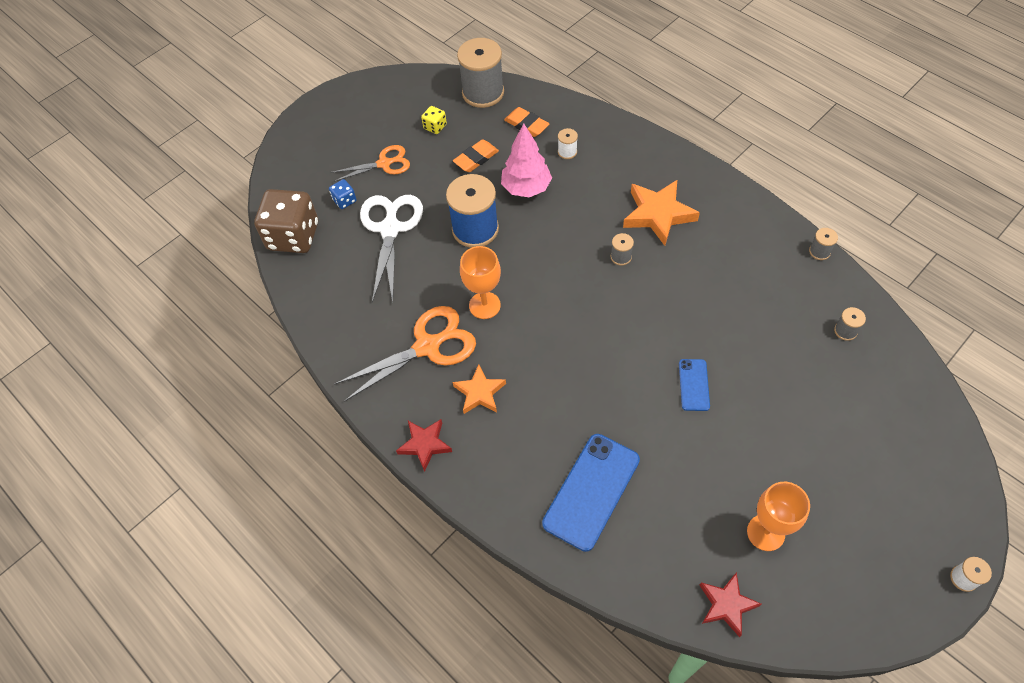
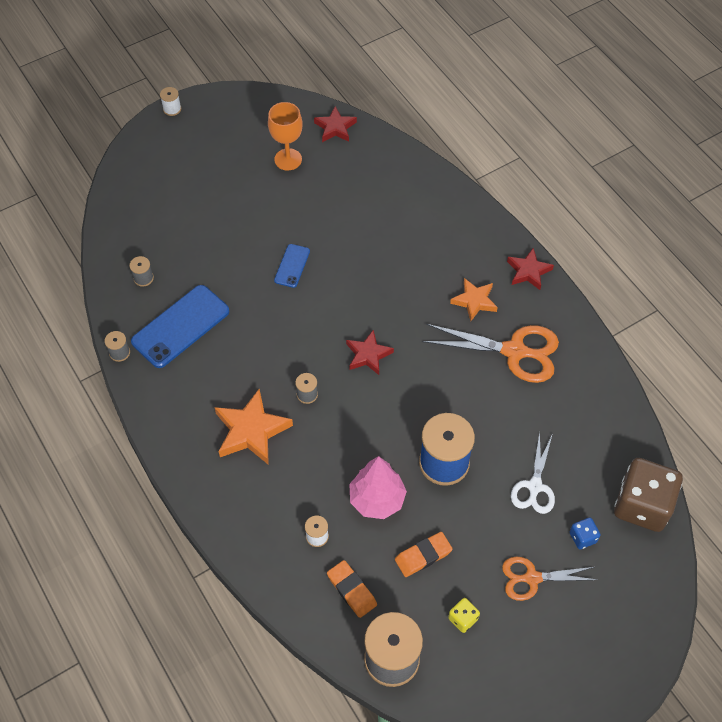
camera: 170 degrees left, 0 degrees up
(390, 229) = (534, 486): white scissors -> white scissors, size x0.63
(427, 347) = (514, 351): orange scissors -> orange scissors turned 150 degrees counterclockwise
(484, 305) = (453, 378): orange goblet -> none
(575, 307) = (368, 355): none -> red star
(591, 491) = (403, 210): blue phone -> blue phone (180, 326)

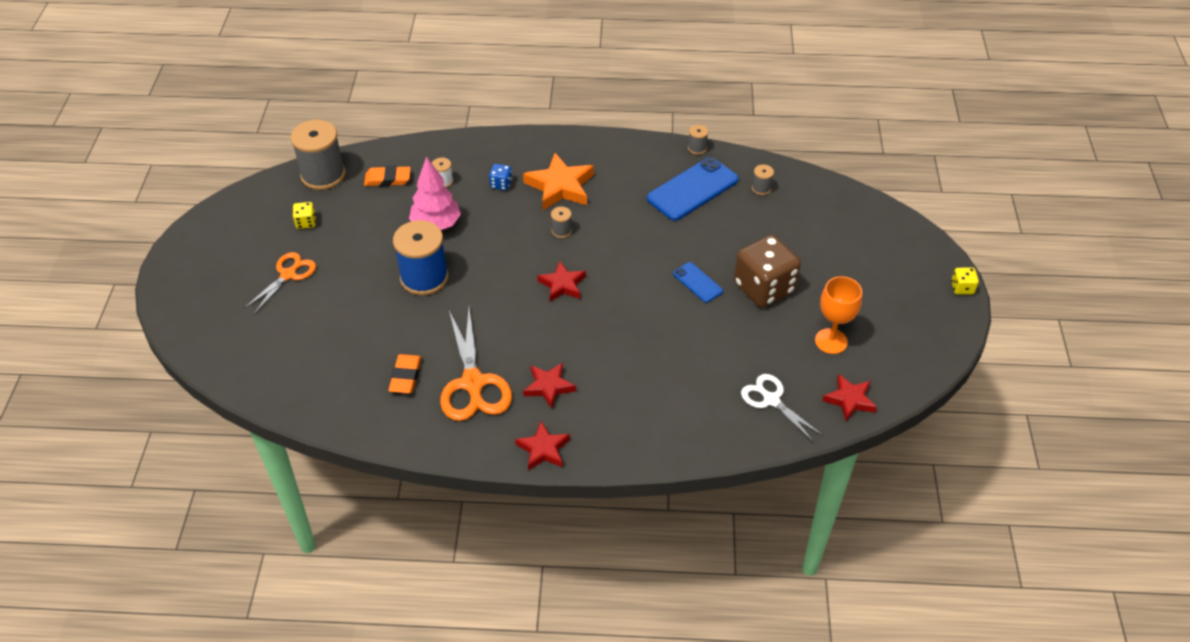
camera: 125 degrees right, 10 degrees down
(172, 109) = (962, 288): white spool -> yellow dice
(180, 326) = (692, 189): blue phone -> blue phone turned 60 degrees clockwise
(423, 556) = (369, 226): orange eraser -> orange eraser (405, 376)
(474, 301) = (549, 387): orange star -> red star
(514, 351) = (473, 383): orange scissors -> orange scissors turned 60 degrees counterclockwise
(534, 486) = (348, 320): white scissors -> white scissors (771, 400)
(582, 537) = (281, 322): blue dice -> blue dice (501, 184)
(642, 505) = (261, 377): brown dice -> brown dice (764, 288)

